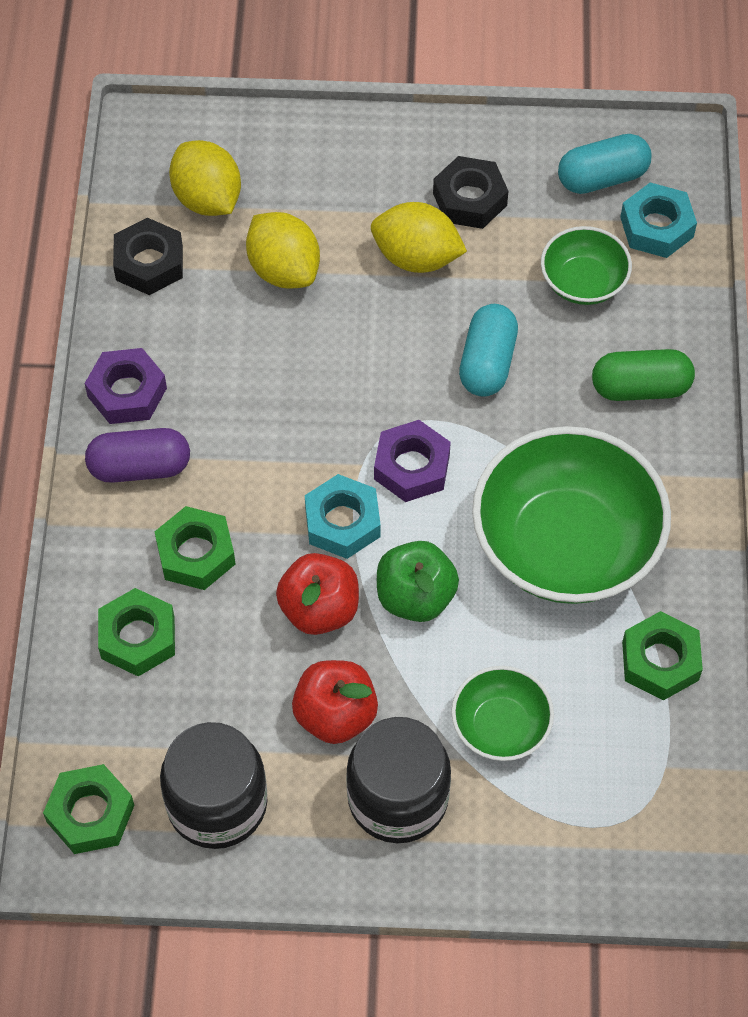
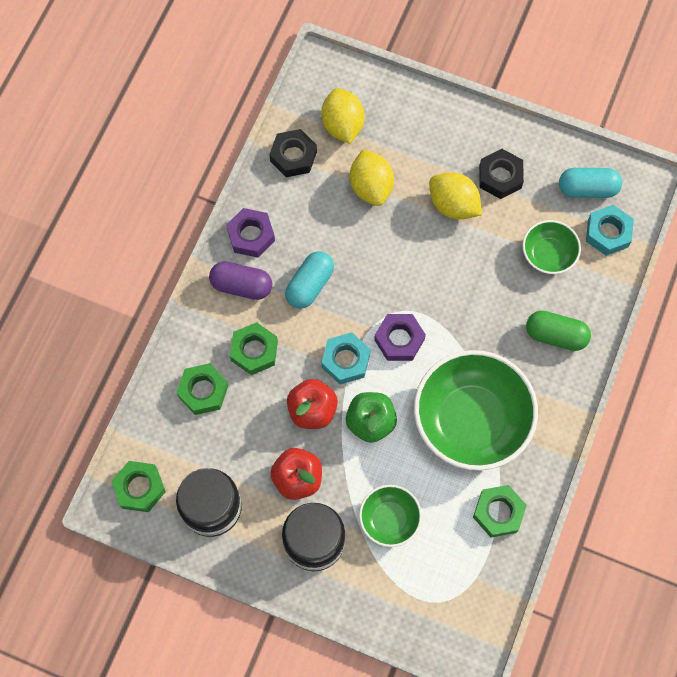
camera: 20 degrees right, 10 degrees up
(487, 363) = (469, 288): turquoise capsule -> turquoise capsule (310, 285)

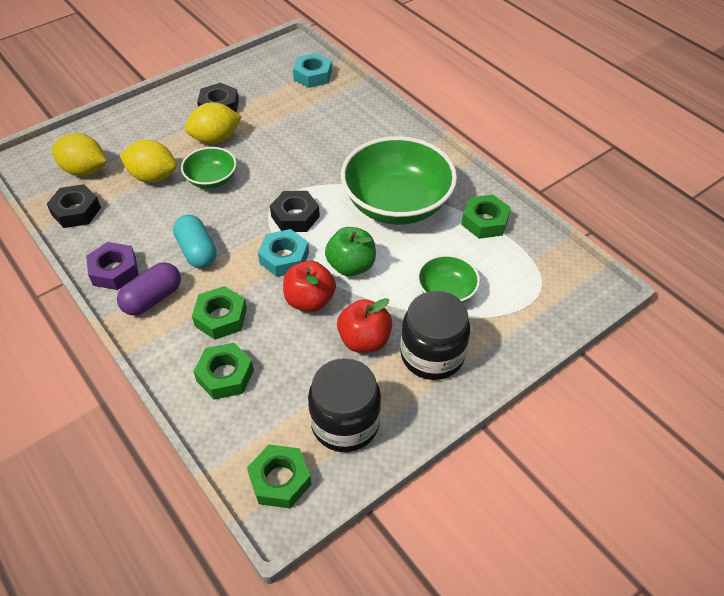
camera: 60 degrees left, 20 degrees down
(399, 339) = (295, 216): purple nut -> black nut
(548, 254) = (301, 109): green bowl -> green bowl (211, 179)
(555, 335) = (366, 131): green capsule -> none
(587, 189) = (271, 71): turquoise capsule -> none

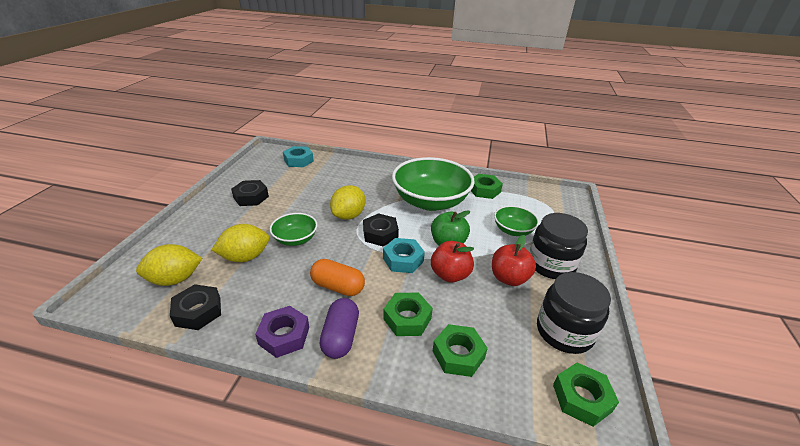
camera: 40 degrees left, 15 degrees down
(197, 251) = (338, 286): turquoise capsule -> orange capsule
(215, 139) = (270, 215): yellow lemon -> yellow lemon (348, 215)

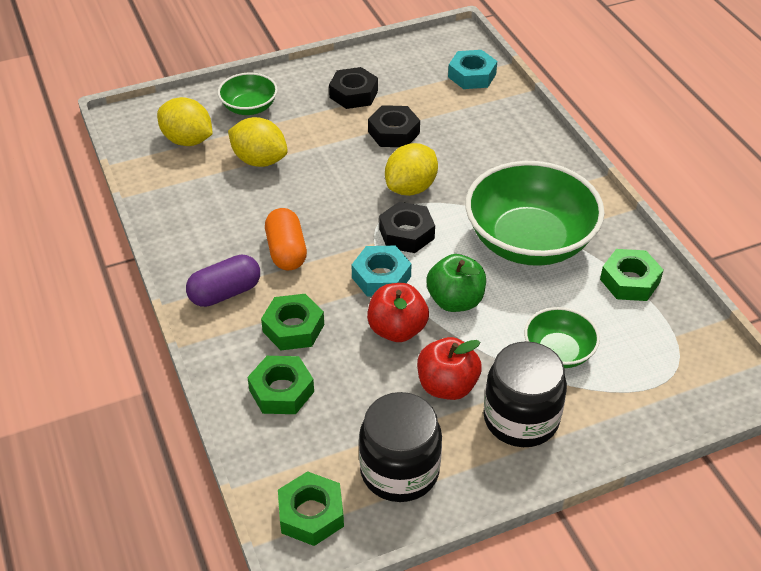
camera: 55 degrees right, 10 degrees up
(198, 311) = (167, 183): black nut -> black nut (394, 132)
(284, 335) = (192, 255): purple nut -> none
(295, 239) = (323, 175): green bowl -> green bowl (249, 107)
(348, 215) = (411, 188): yellow lemon -> yellow lemon turned 45 degrees counterclockwise

